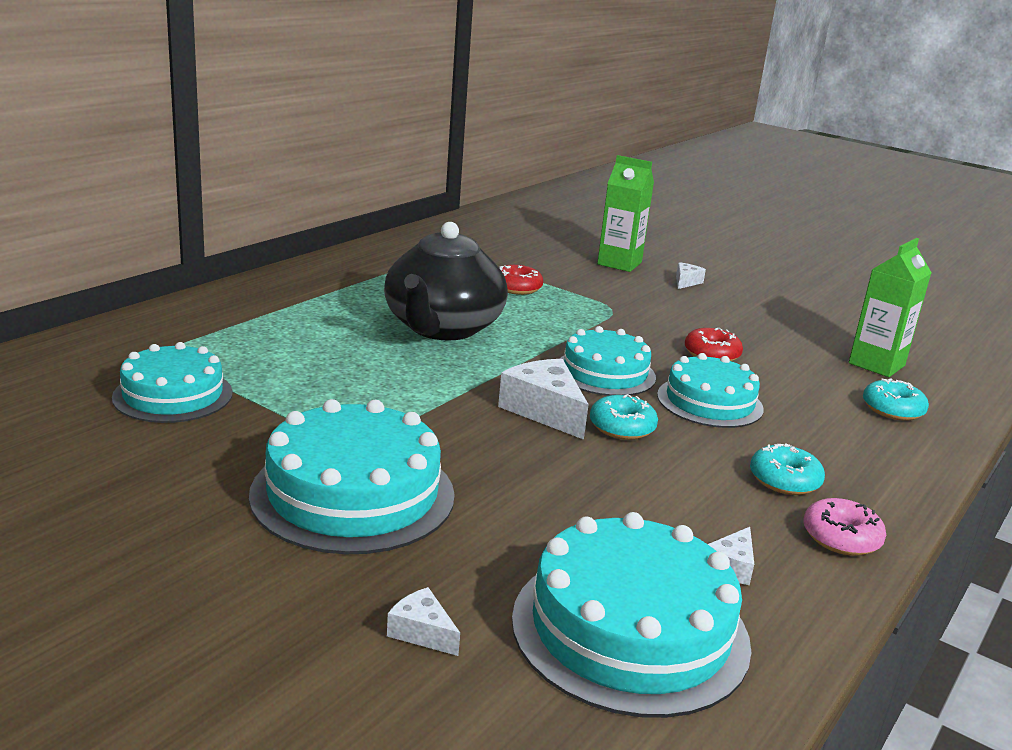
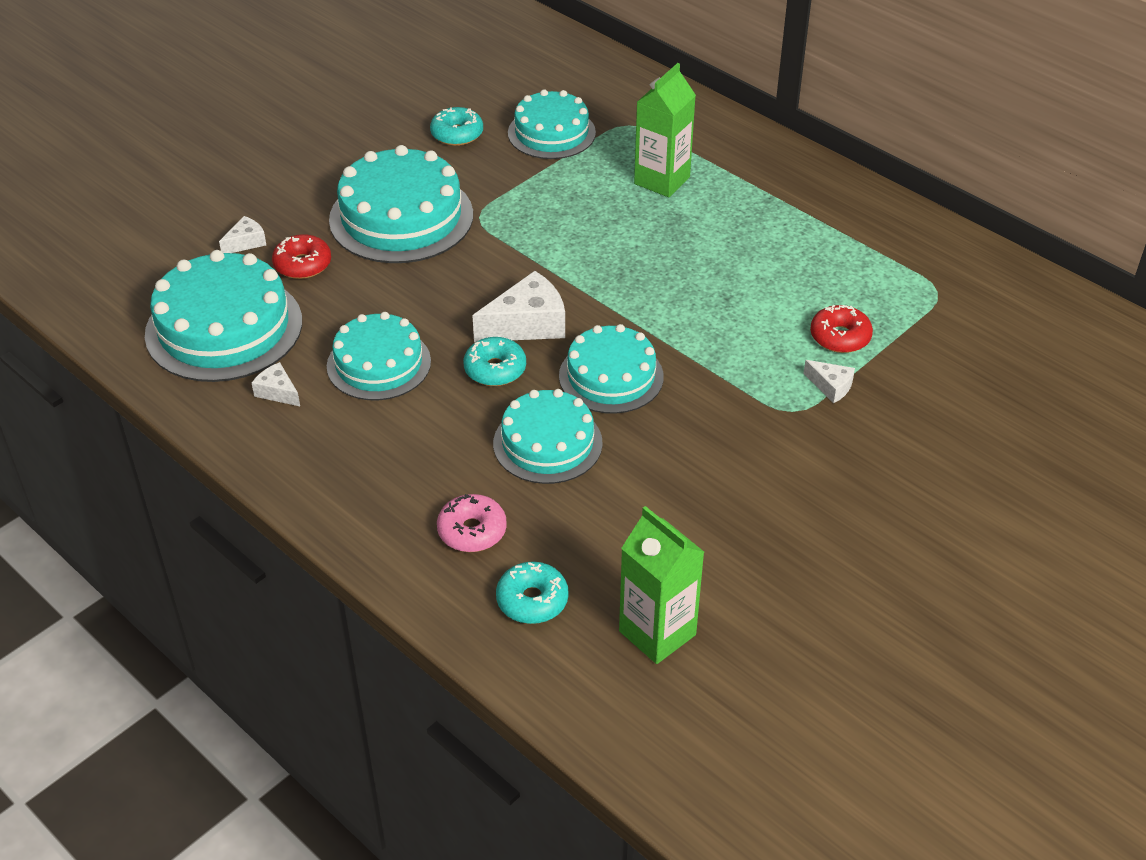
camera: 100 degrees right, 20 degrees up
(442, 328) = (707, 273): black teapot -> none
(619, 263) = (967, 446): green carton -> green carton (662, 180)
(645, 496) = (379, 364): none -> turquoise cake
(686, 282) = (913, 504): white cheese -> white cheese (831, 386)
(711, 354) = (668, 473): red donut -> red donut (302, 264)
(784, 480) = (393, 458): turquoise donut -> turquoise donut (457, 134)
(841, 538) = (300, 469): pink donut -> pink donut (472, 531)

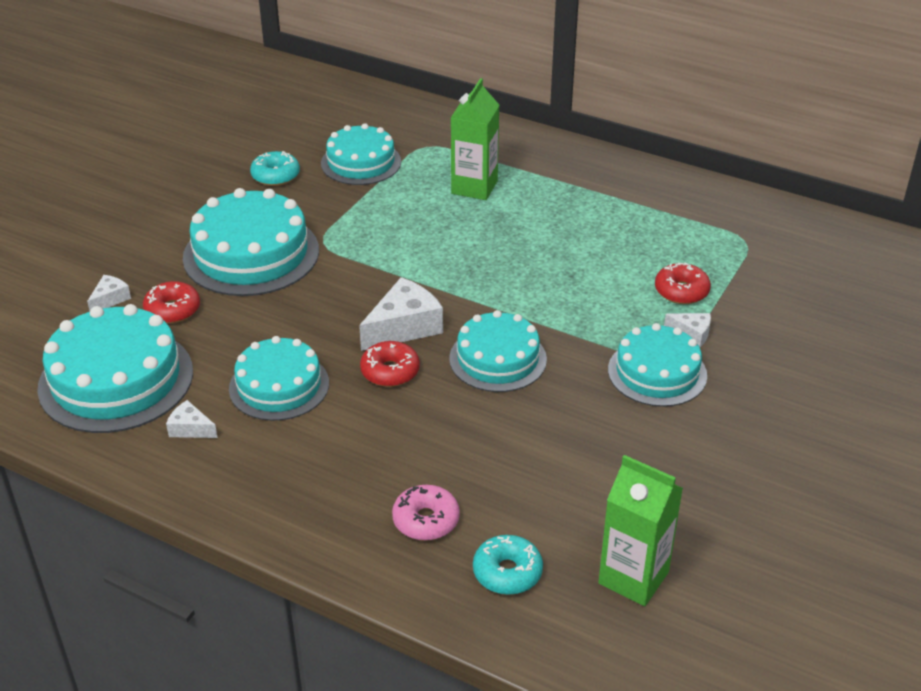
camera: 15 degrees left, 5 degrees down
(495, 369) = (390, 371): turquoise donut -> red donut
(547, 443) = (464, 427): turquoise cake -> turquoise cake (657, 372)

